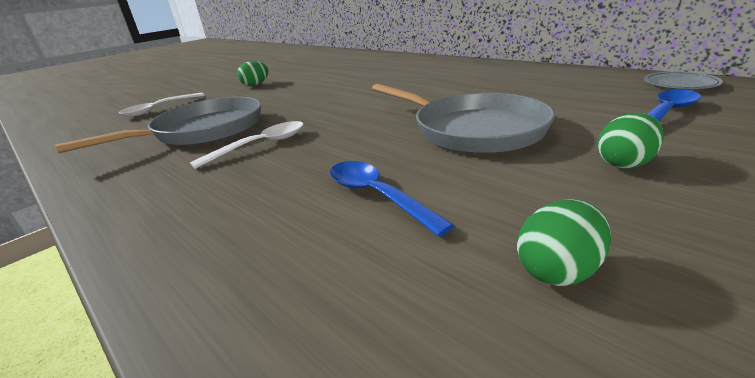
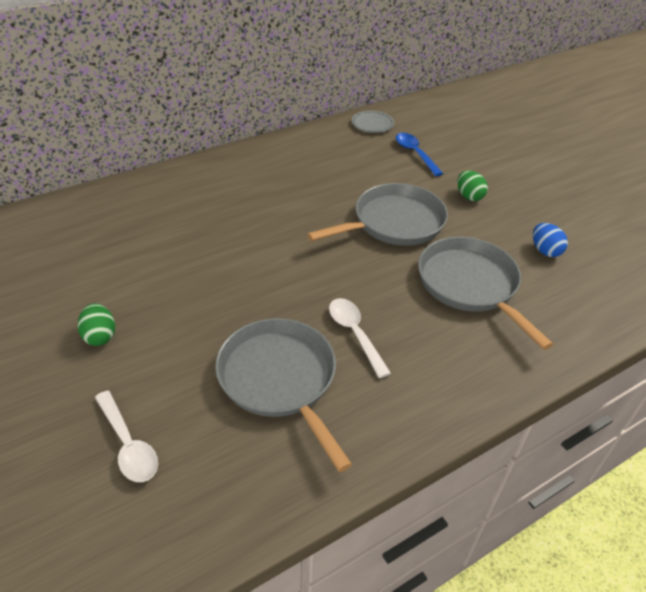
camera: 80 degrees left, 15 degrees up
(376, 195) = (470, 285): blue spoon -> grey pan
(558, 270) = (545, 251): green egg -> blue egg

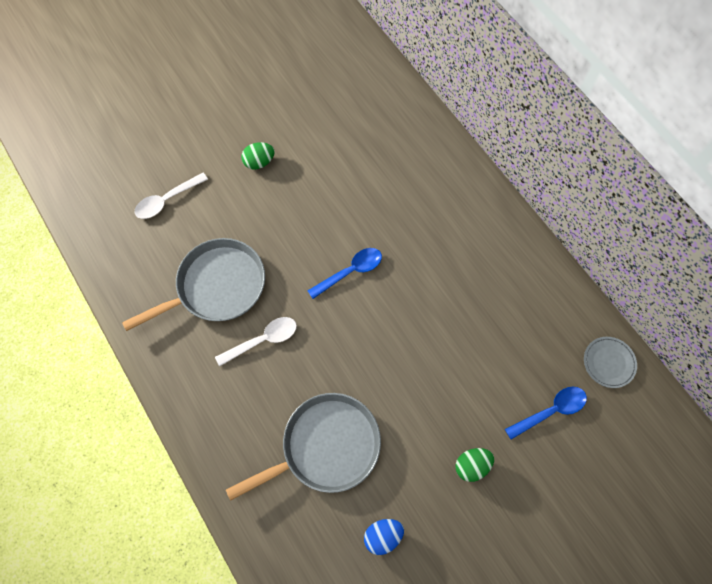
camera: 90 degrees right, 25 degrees up
(274, 259) = (350, 271): none -> blue spoon
(394, 222) = (415, 380): grey pan -> none

